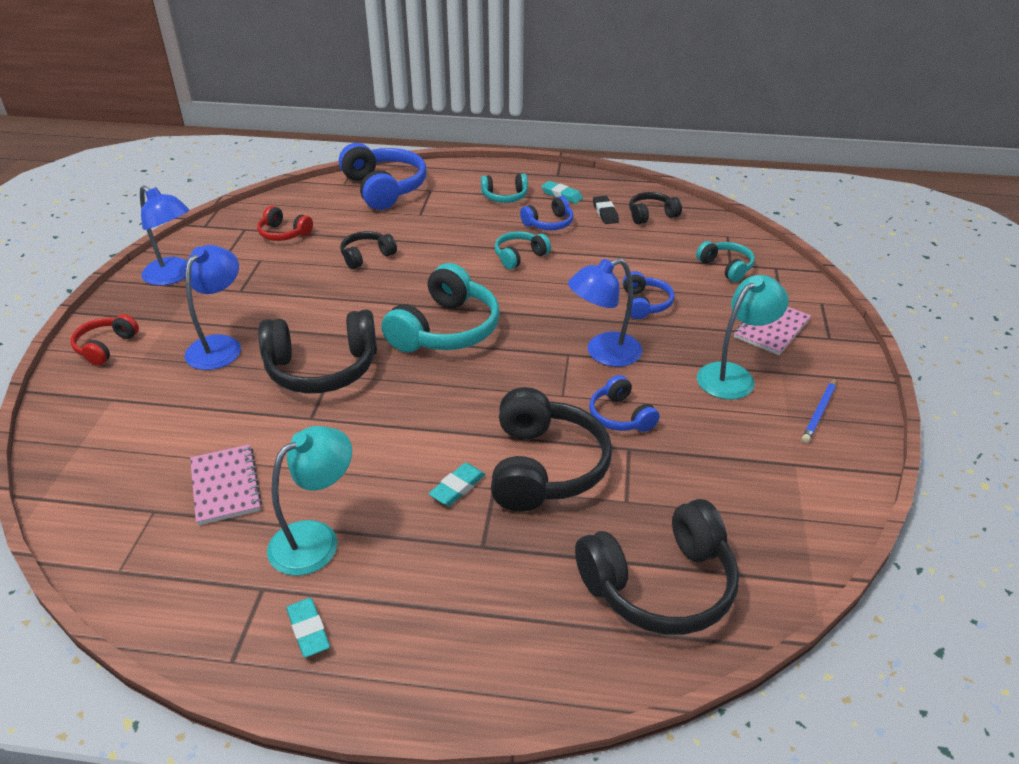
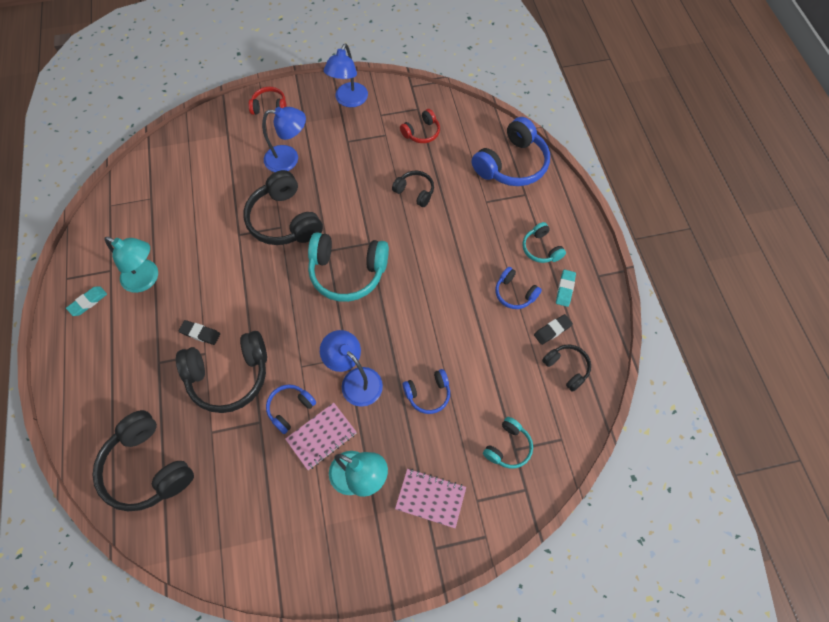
camera: 70 degrees right, 25 degrees up
(225, 486) = (174, 220): pink notebook -> pink notebook (321, 436)
(284, 234) = (421, 132): red headphones -> red headphones turned 135 degrees counterclockwise
(457, 487) = (200, 333): turquoise eraser -> black eraser
(519, 256) = (457, 287): turquoise headphones -> none
(819, 412) = (335, 549): blue pencil -> none

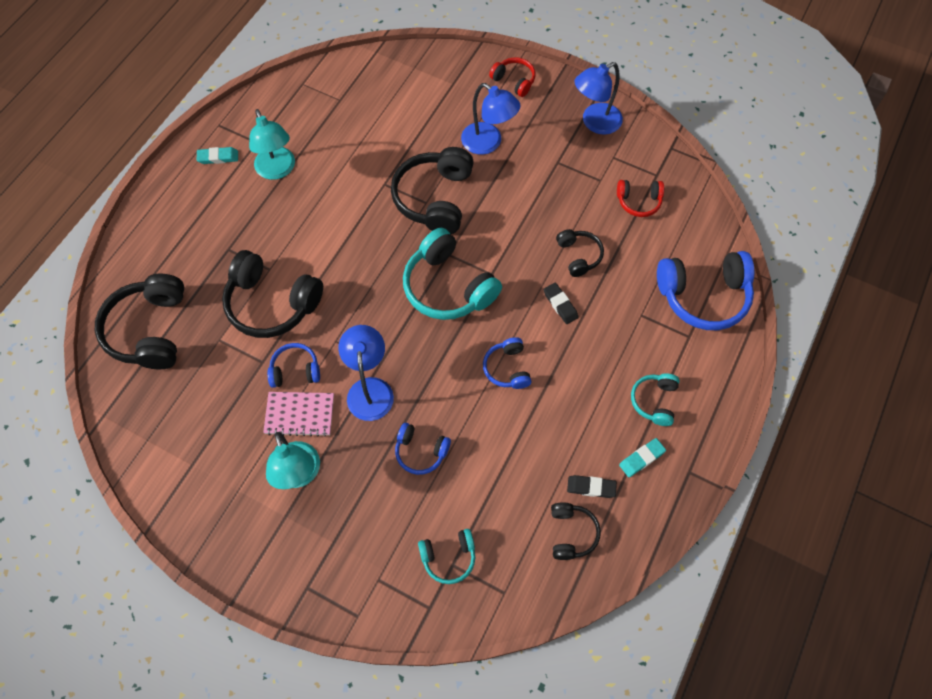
camera: 40 degrees right, 0 degrees up
(200, 333) = (280, 249): black eraser -> black eraser (560, 305)
(430, 498) = (341, 543): pink notebook -> none
(514, 293) = (586, 424): blue headphones -> blue headphones (507, 368)

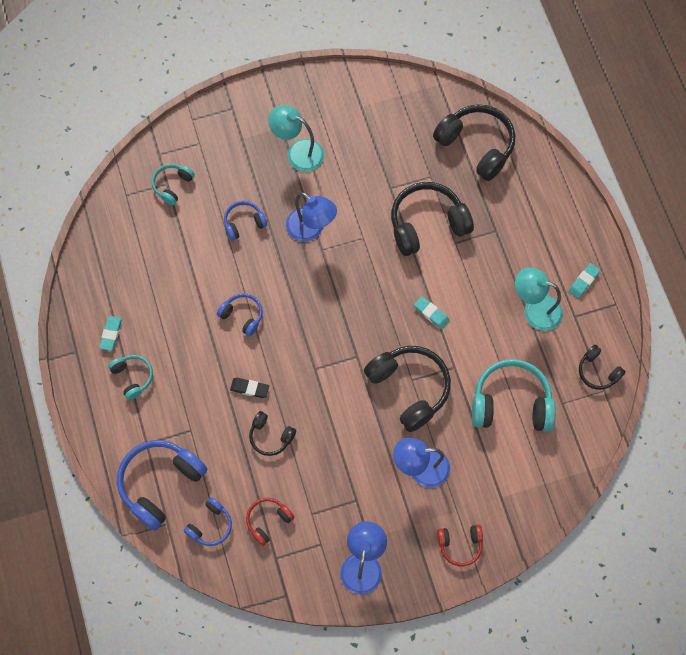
camera: 135 degrees right, 5 degrees up
(295, 370) = (366, 201): blue headphones -> blue headphones (210, 525)
(299, 414) = (334, 181): pink notebook -> none
(354, 234) = (431, 313): none -> turquoise eraser
(448, 287) = (333, 334): turquoise headphones -> turquoise headphones (511, 403)
(571, 533) = (116, 256): black headphones -> black headphones (597, 371)
(591, 487) = (127, 291): black eraser -> none

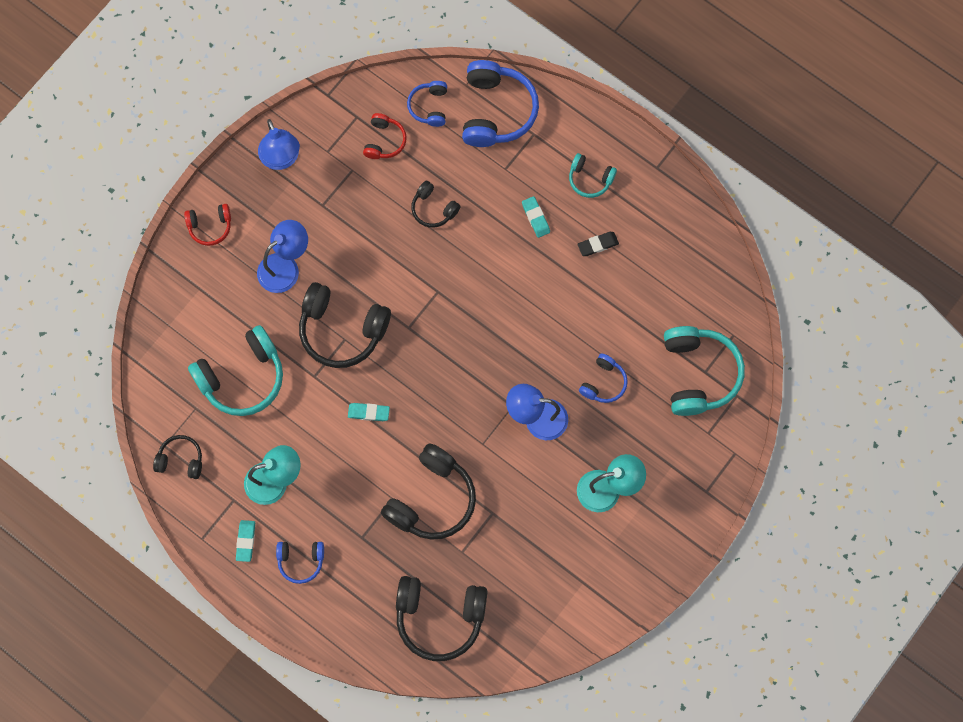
camera: 145 degrees right, 5 degrees up
(111, 334) = (639, 202): turquoise eraser -> turquoise eraser (535, 218)
(172, 185) = (698, 374): turquoise headphones -> turquoise headphones, size x1.88
(242, 316) = (537, 295): blue headphones -> blue headphones (301, 561)
(249, 388) = (482, 236): black eraser -> black eraser (598, 245)
(270, 436) = (433, 209): black headphones -> black headphones turned 135 degrees counterclockwise
(460, 545) = (210, 226): red headphones -> red headphones turned 150 degrees counterclockwise

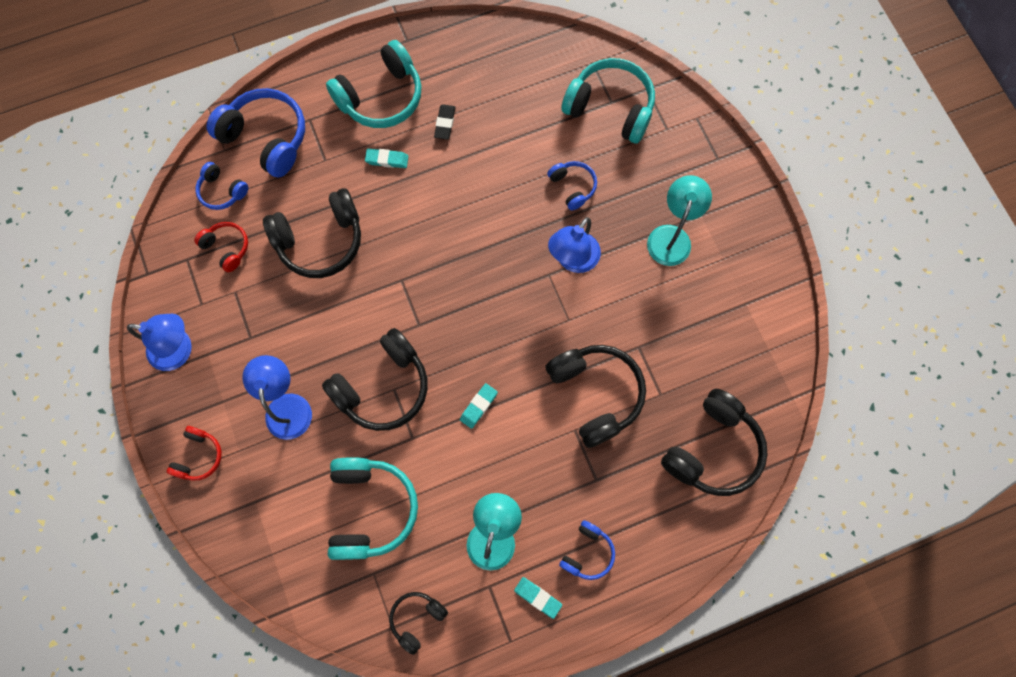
camera: 60 degrees left, 0 degrees up
(433, 209) = (321, 241): black headphones -> black headphones, size x1.88
(590, 179) = (381, 97): turquoise headphones -> turquoise headphones, size x1.88

